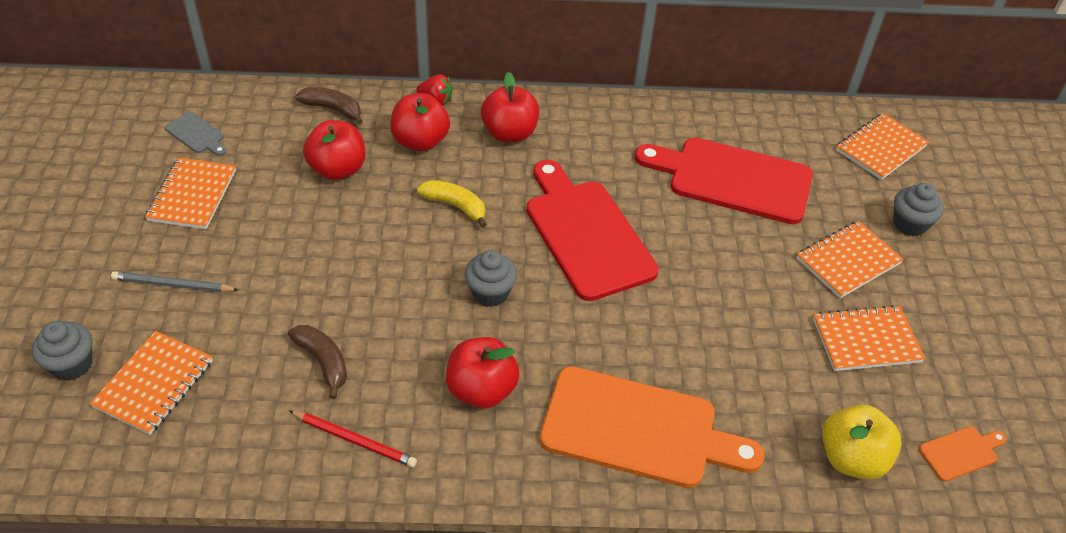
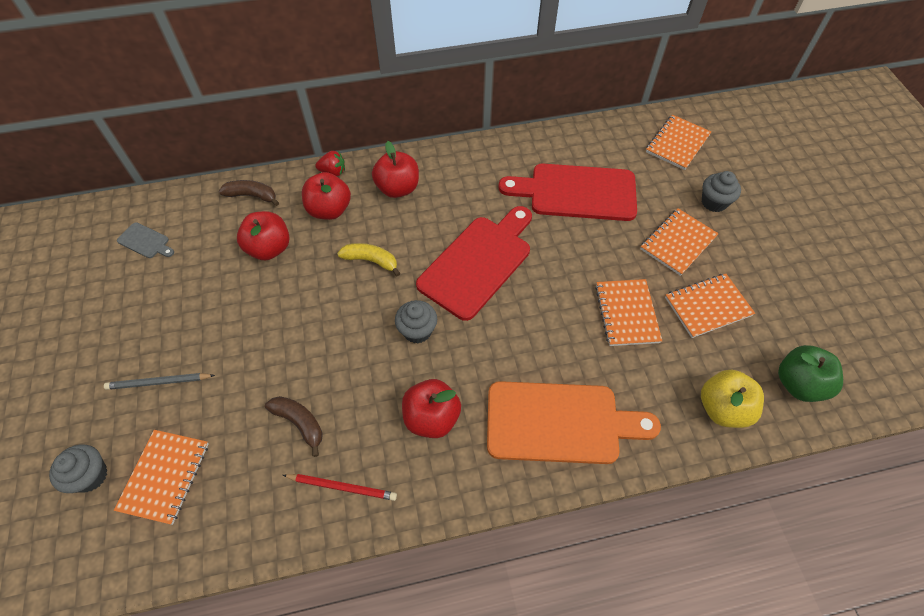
camera: 10 degrees left, 10 degrees up
(193, 195) = (155, 297): orange notebook -> orange notebook (627, 313)
(586, 234) = (478, 263): red cutting board -> red cutting board turned 75 degrees clockwise
(961, 452) = (798, 384): orange cutting board -> green apple

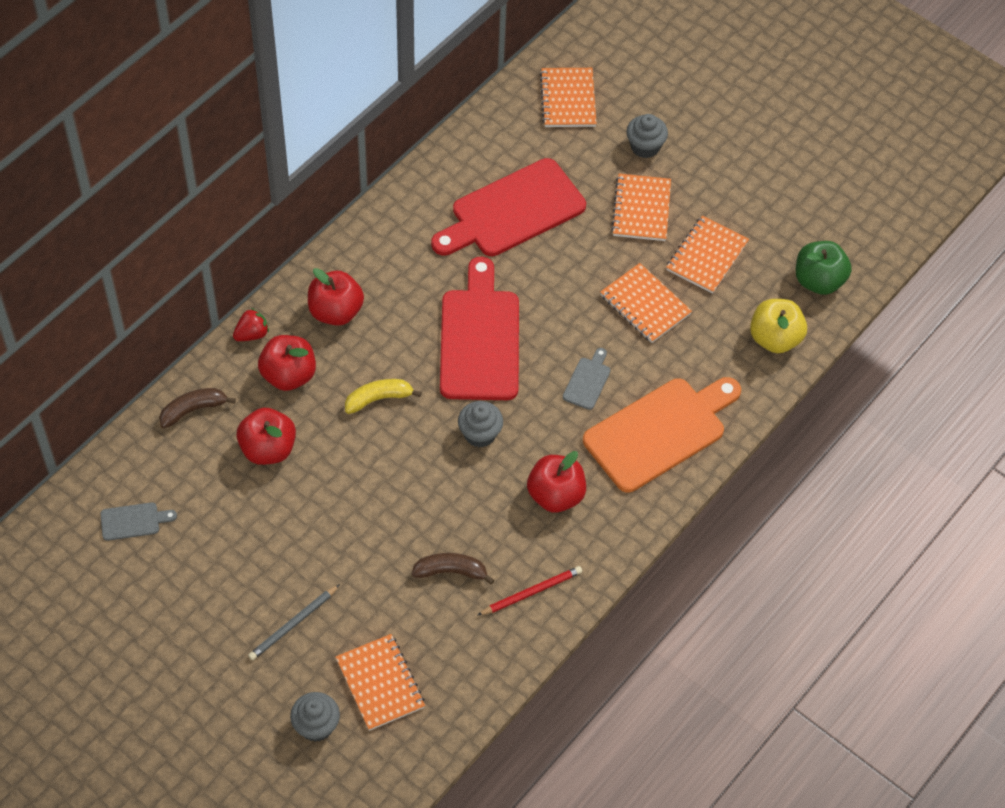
camera: 40 degrees left, 0 degrees up
(533, 343) = (587, 381): none -> grey cutting board

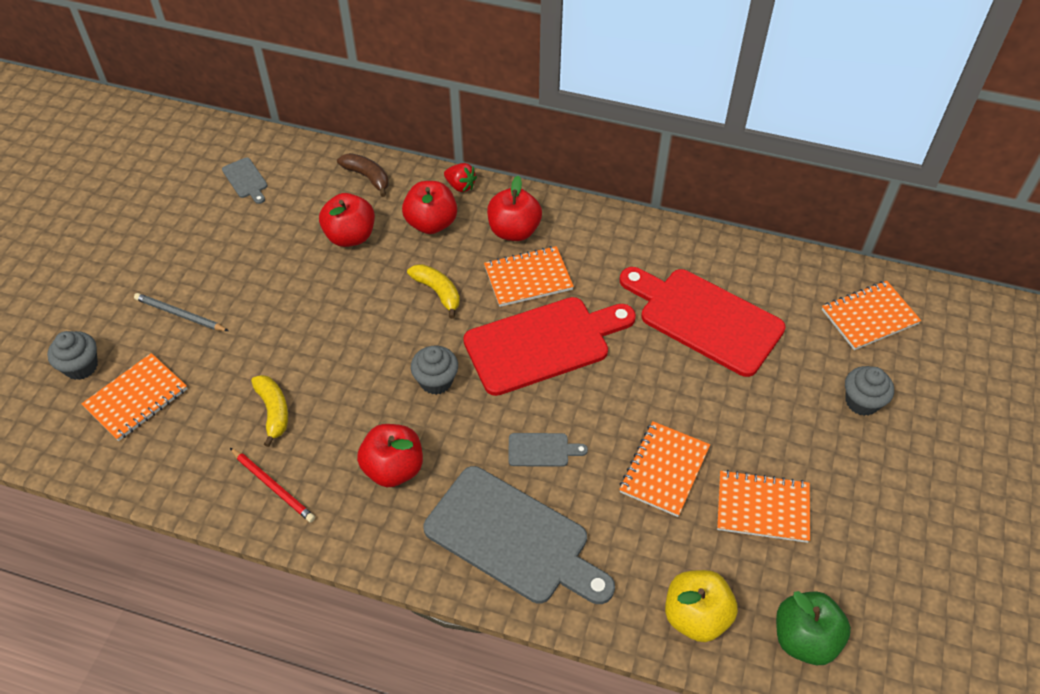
camera: 70 degrees right, 5 degrees down
(451, 571) = (273, 411): brown banana -> yellow banana
(641, 209) = (781, 425): orange notebook -> orange notebook (528, 278)
(660, 431) = (513, 538): orange cutting board -> grey cutting board

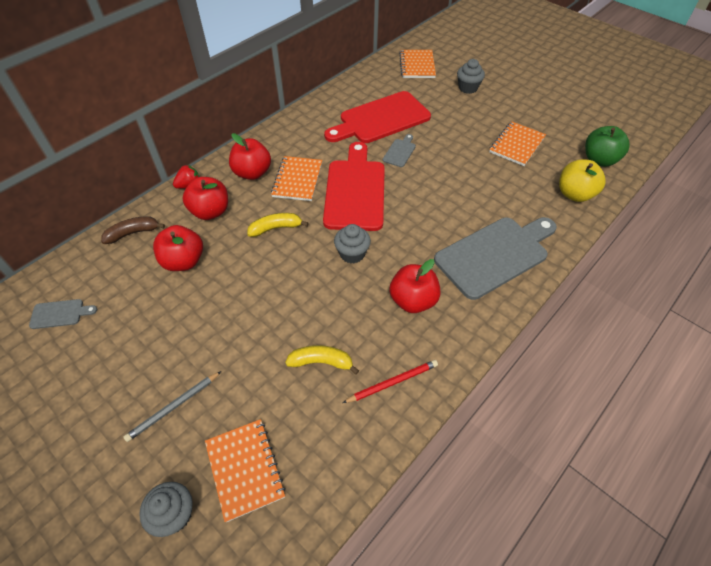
camera: 65 degrees left, 0 degrees up
(542, 450) = (436, 219): grey cutting board -> grey cutting board (400, 152)
(664, 470) = (476, 172): orange notebook -> none

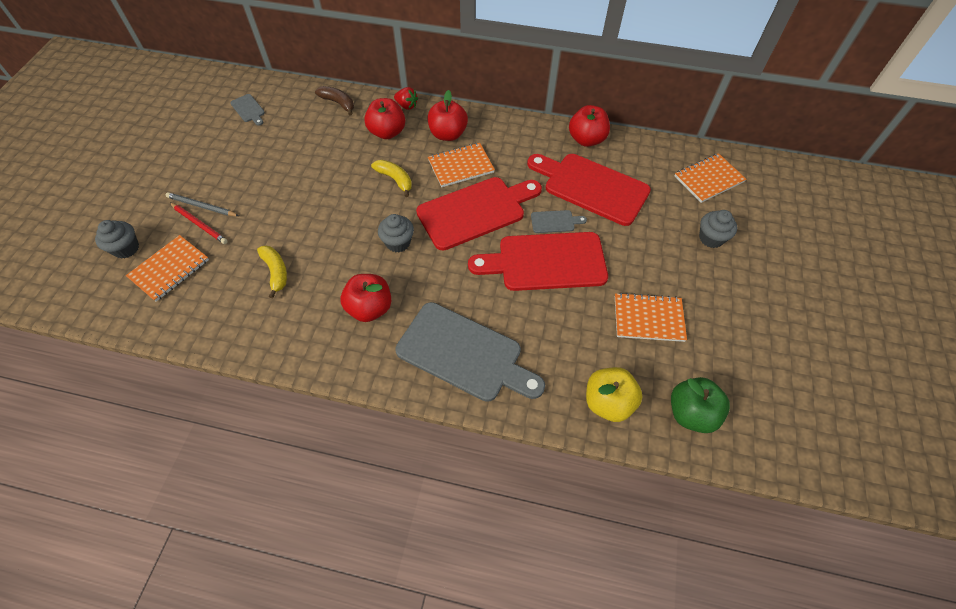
camera: 60 degrees right, 5 degrees up
(184, 261) = (328, 144): red apple -> red apple (586, 139)
(392, 382) = (278, 327): red pencil -> red pencil (199, 224)
(435, 173) = (545, 262): none -> red cutting board

